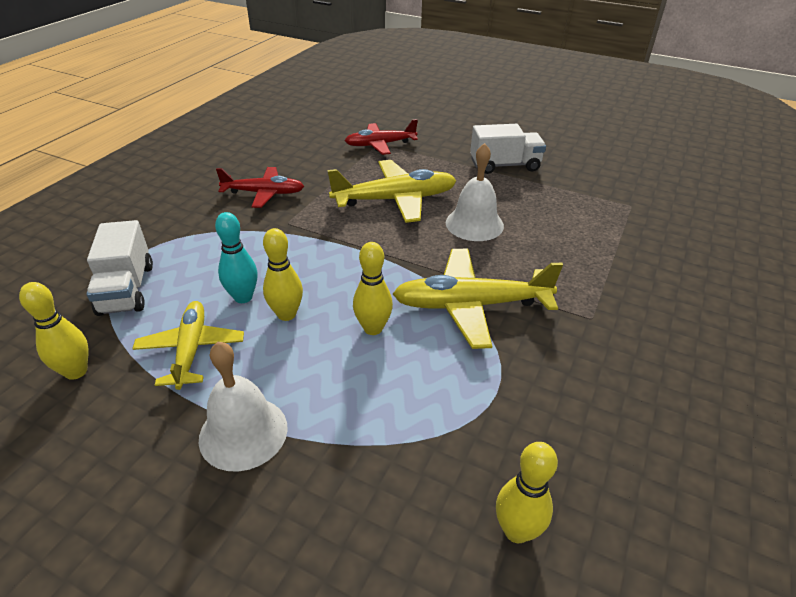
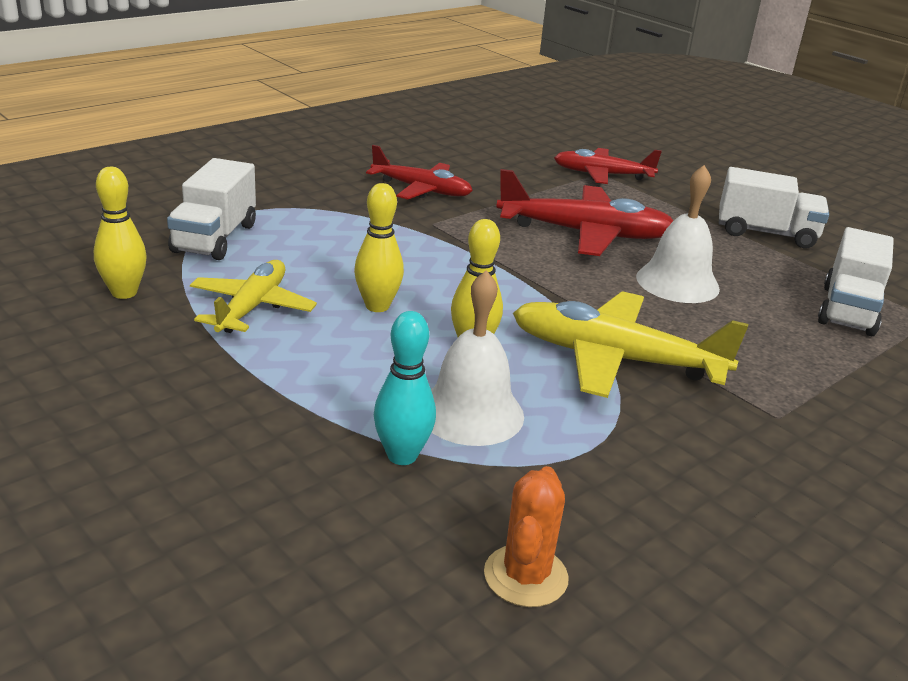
camera: 20 degrees right, 10 degrees down
(243, 297) = (337, 278): turquoise bowling pin -> turquoise bowling pin (402, 455)
(243, 432) = (264, 392): white bell -> white bell (471, 412)
(394, 200) = (584, 233): yellow plane -> red plane
(516, 530) = (525, 576): yellow bowling pin -> orange cactus
(583, 214) = (848, 310): none -> white truck

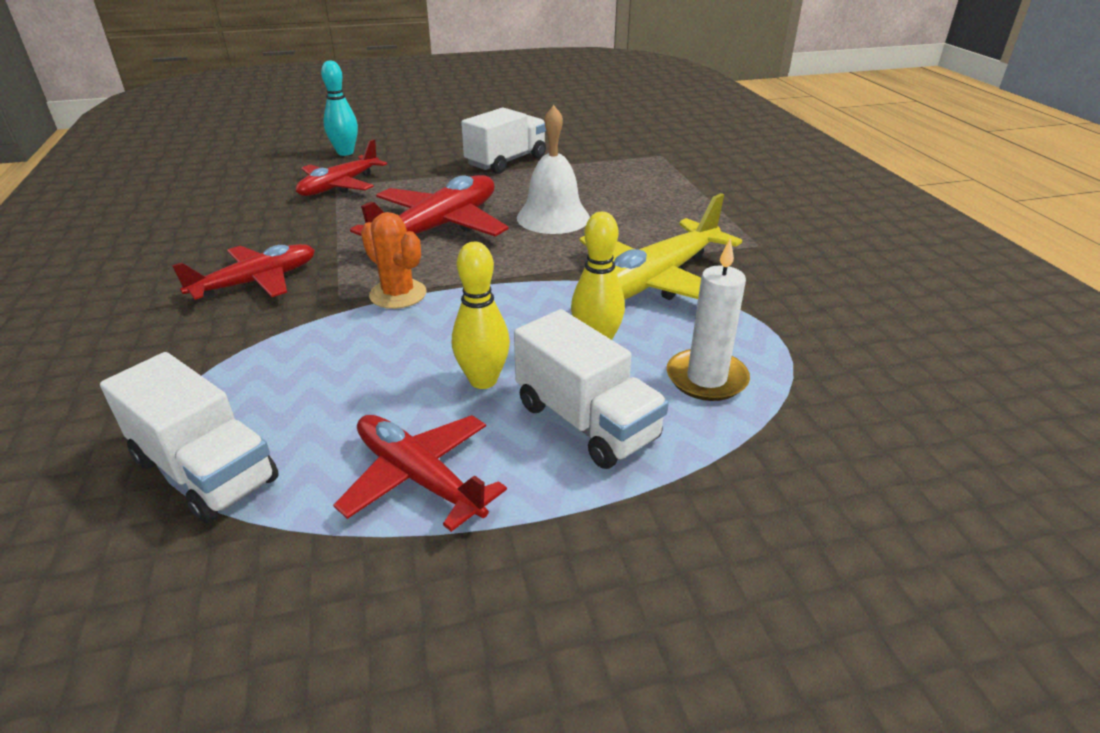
camera: 60 degrees left, 5 degrees up
(124, 293) = (279, 605): yellow bowling pin -> none
(252, 308) = (419, 478): yellow plane -> red plane
(402, 455) = (765, 440): turquoise bowling pin -> turquoise bowling pin (345, 152)
(471, 412) = (706, 378): white bell -> white candle
(525, 576) = (946, 420): orange cactus -> orange cactus (398, 294)
(848, 310) = (634, 175): white truck -> white truck (586, 421)

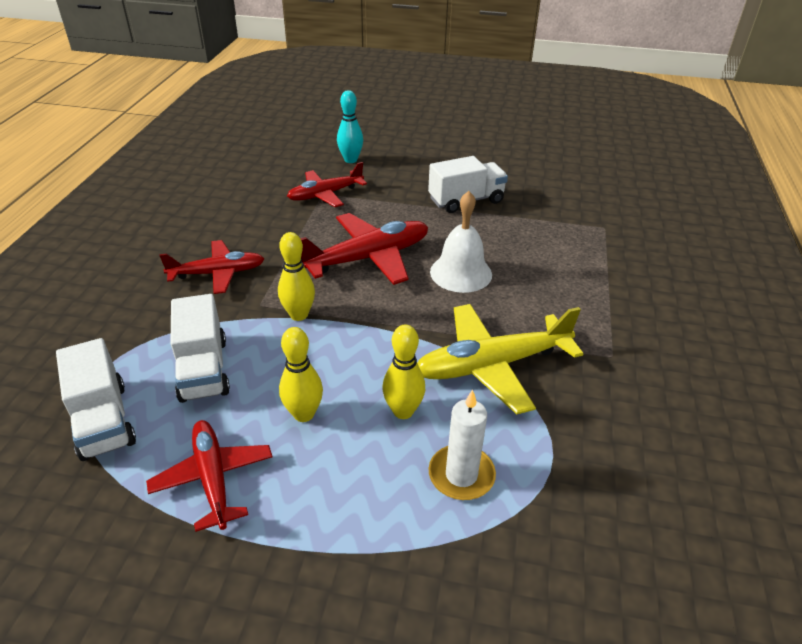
camera: 25 degrees right, 5 degrees up
(398, 294) = (299, 315): orange cactus -> yellow bowling pin
(586, 421) = (346, 478): white truck -> white truck (203, 369)

